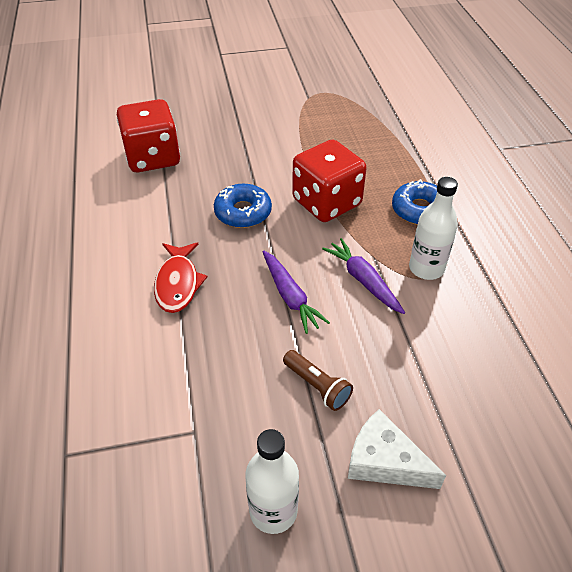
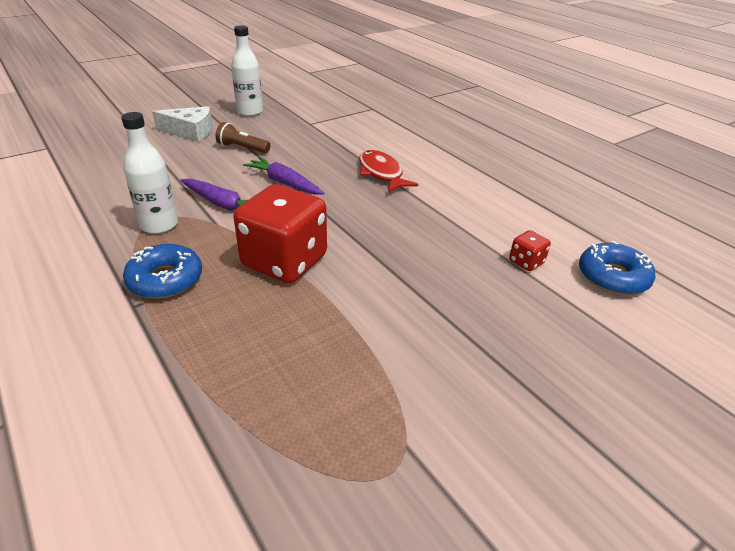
camera: 155 degrees right, 10 degrees down
(153, 157) = (526, 262): red dice -> red dice, size x0.43
(243, 212) = (371, 231): blue donut -> blue donut (613, 277)

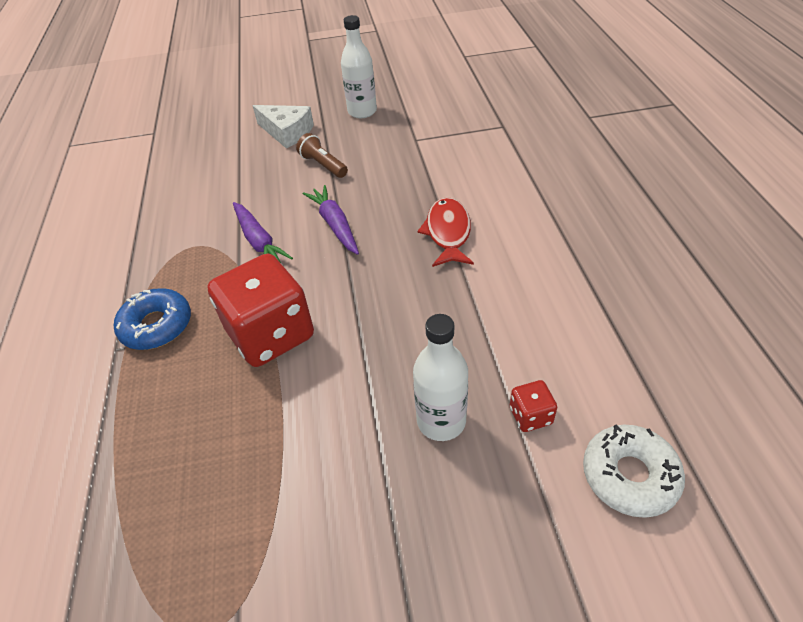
camera: 30 degrees right, 10 degrees up
(159, 225) = (189, 255): white bottle -> white bottle (441, 421)
(613, 277) = (629, 475): blue donut -> white donut

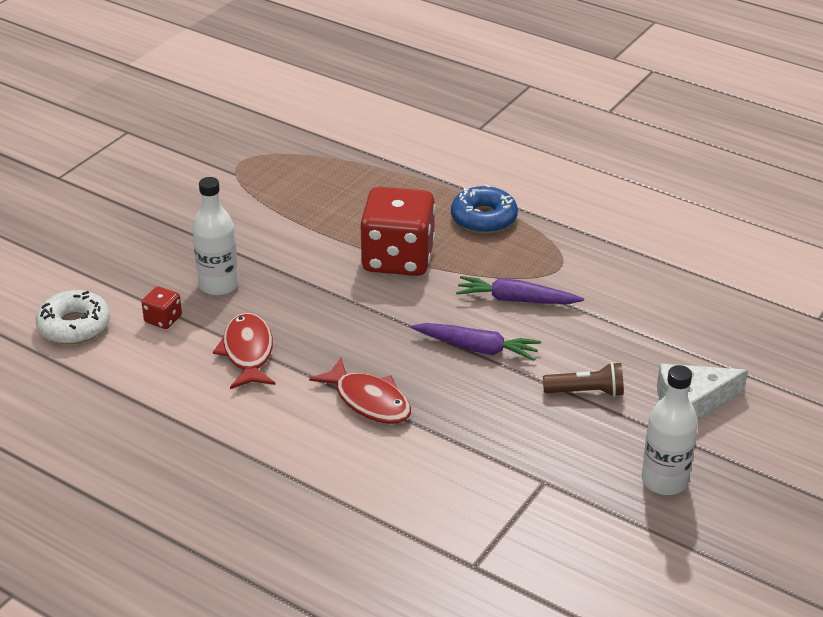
camera: 130 degrees right, 10 degrees down
(489, 325) = (248, 352): none -> red fish

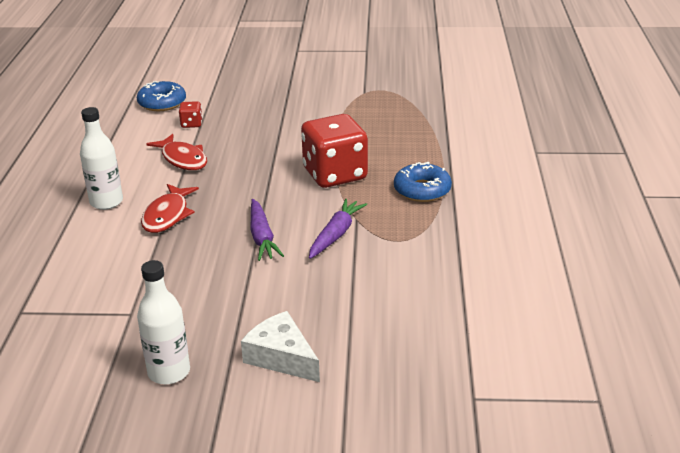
camera: 60 degrees right, 5 degrees down
(74, 326) = (162, 103): white donut -> blue donut
(219, 285) = (242, 128): white bottle -> white bottle (106, 202)
(248, 352) = (183, 159): red fish -> red fish turned 90 degrees clockwise
(516, 300) = (336, 234): purple carrot -> purple carrot turned 45 degrees clockwise
(586, 392) = (251, 300): brown flashlight -> none

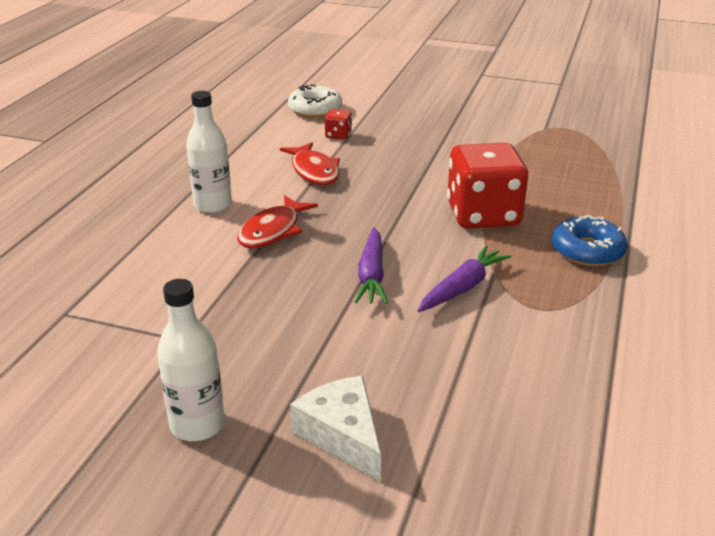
camera: 15 degrees right, 0 degrees up
(162, 103) = (315, 109): blue donut -> white donut

